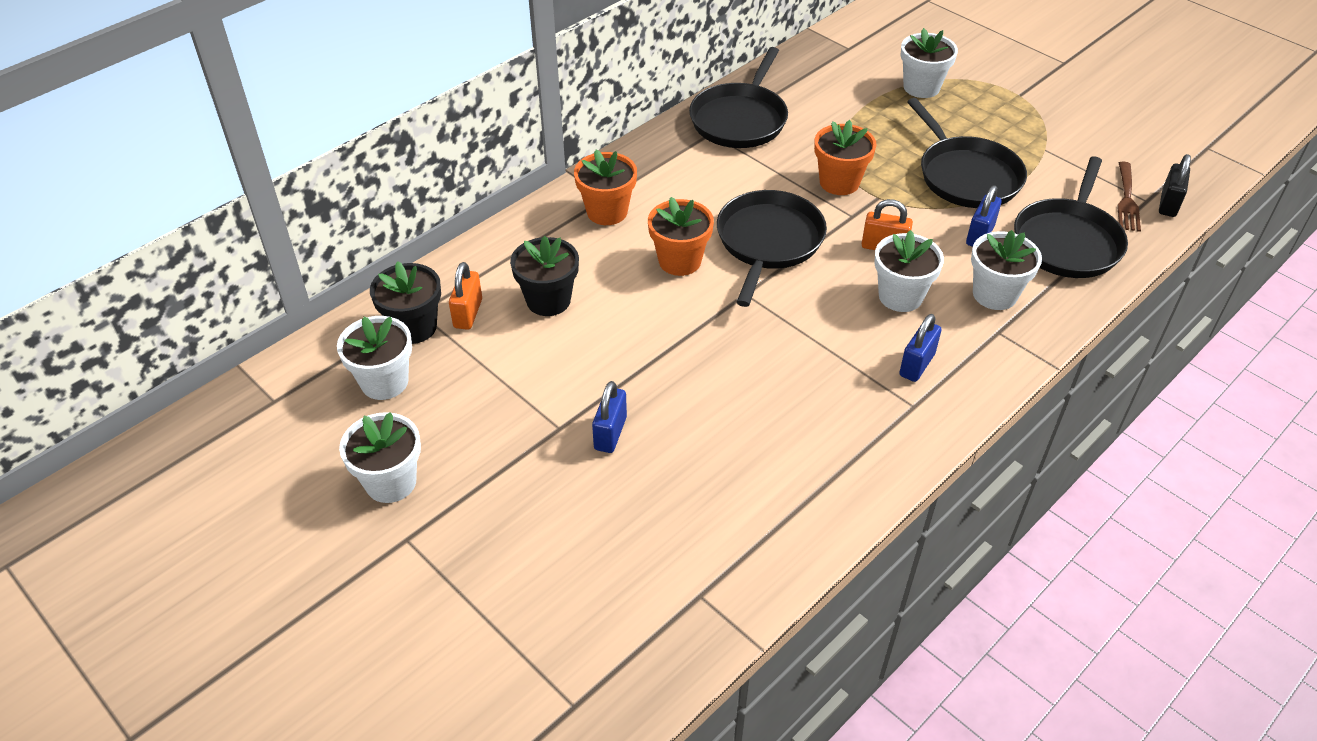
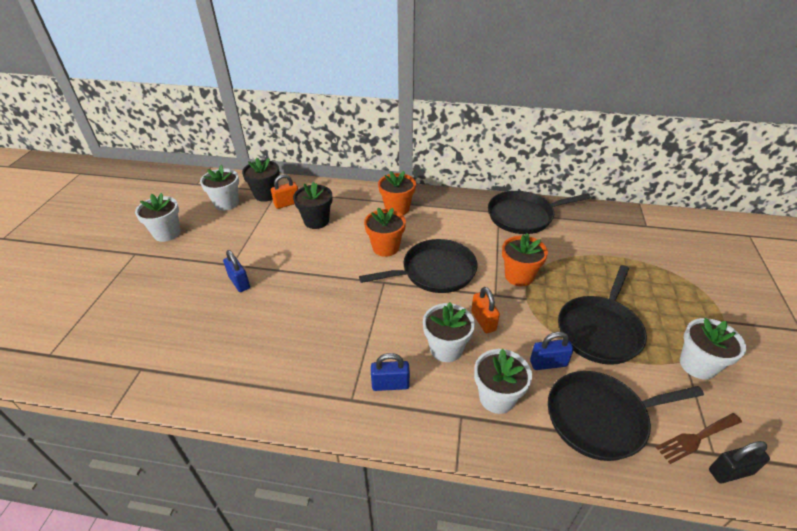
camera: 55 degrees right, 5 degrees down
(610, 433) = (239, 282): blue padlock -> blue padlock turned 75 degrees clockwise
(921, 87) = (657, 271): white flower pot -> white flower pot (697, 365)

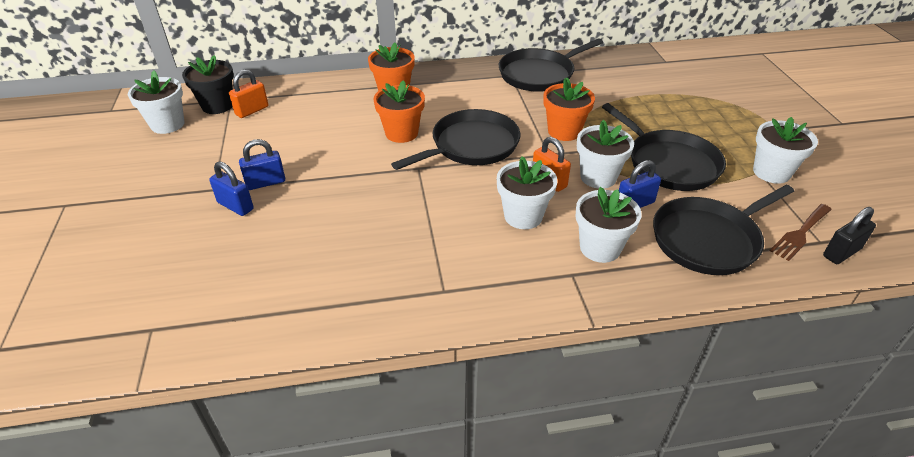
camera: 20 degrees left, 0 degrees up
(167, 233) = (100, 173): white flower pot -> white flower pot (598, 177)
(316, 221) = (300, 122): black flower pot -> none
(390, 384) = (480, 265): blue padlock -> blue padlock (265, 182)
(599, 330) = (669, 163): black pan -> black pan turned 45 degrees counterclockwise

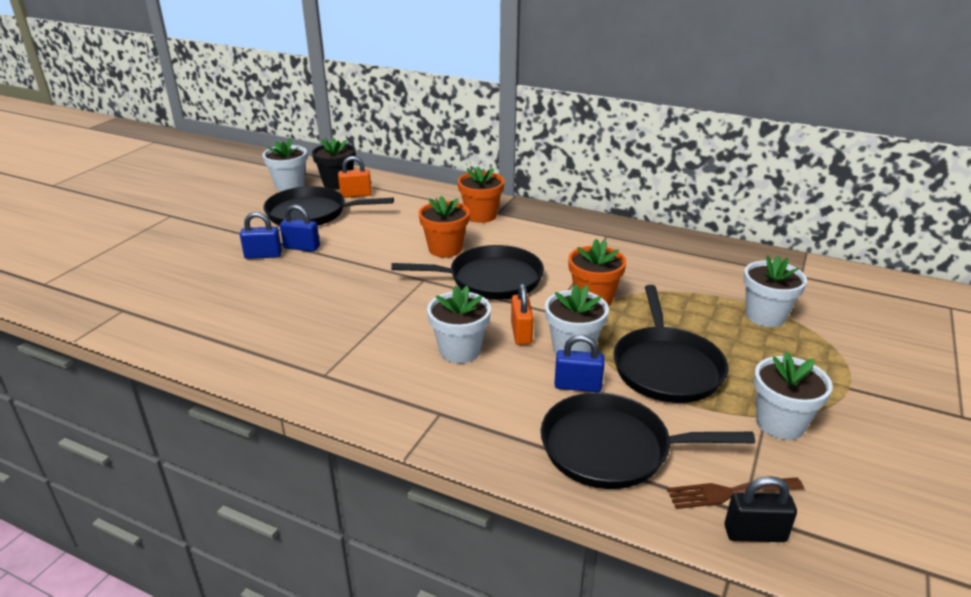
camera: 35 degrees right, 10 degrees down
(235, 206) = (263, 255): blue padlock -> blue padlock turned 75 degrees counterclockwise
(539, 74) = (636, 244): black pan -> black pan (311, 213)
(600, 248) = (493, 405): white flower pot -> white flower pot (765, 316)

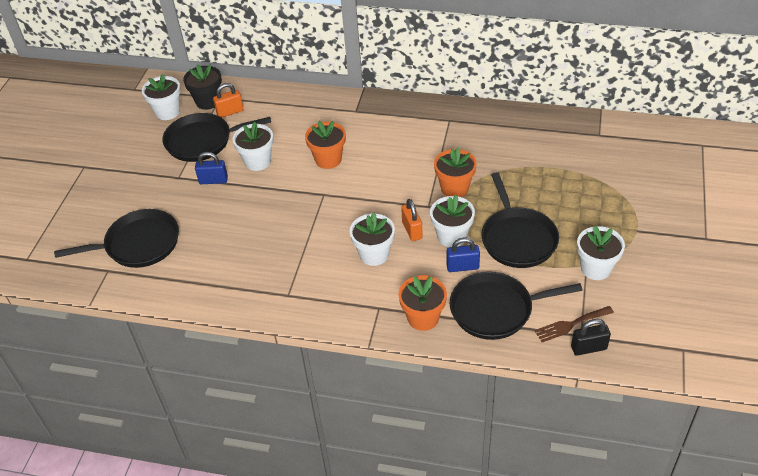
camera: 10 degrees left, 15 degrees up
(263, 255) = (186, 195): blue padlock -> none
(481, 215) = (344, 117): orange flower pot -> orange flower pot (423, 318)
(490, 279) = (373, 184): black pan -> black pan (138, 244)
(765, 316) = (577, 179): white flower pot -> white flower pot (257, 161)

